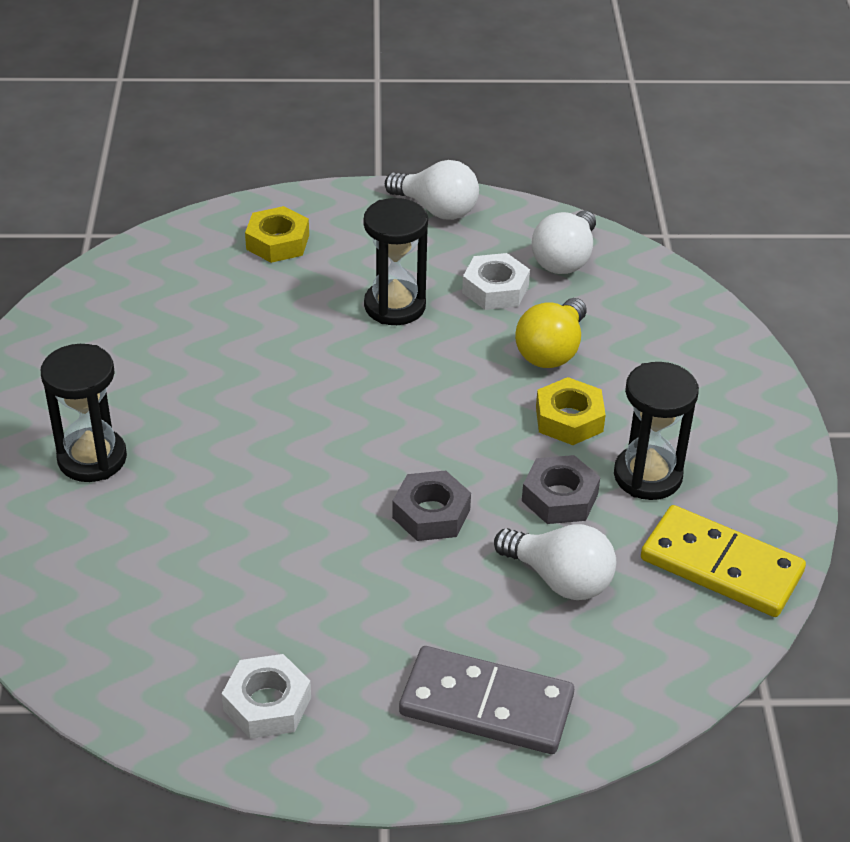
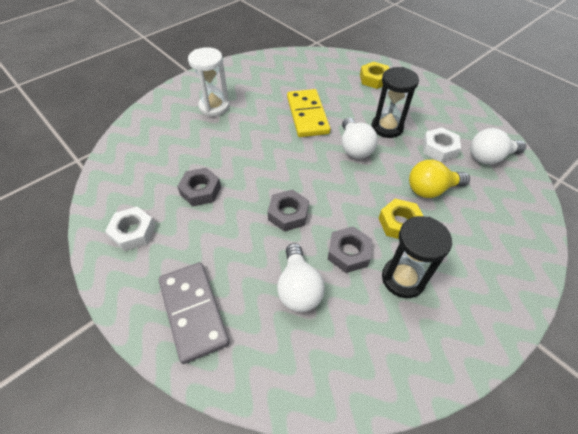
camera: 50 degrees right, 10 degrees up
(92, 458) = (214, 107): black hourglass -> white hourglass
(272, 582) = (200, 190): none -> grey nut
(436, 209) = (455, 104): white light bulb -> white light bulb (354, 148)
(721, 566) = (381, 356): yellow domino -> yellow domino (307, 115)

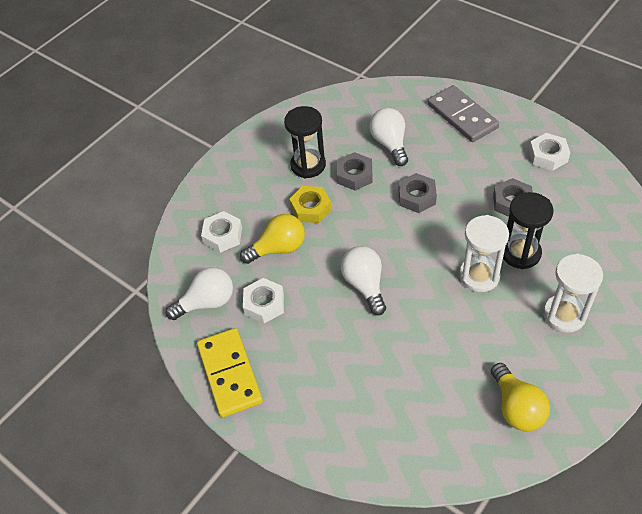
camera: 175 degrees right, 0 degrees up
(261, 139) = (479, 276): none -> white hourglass
(273, 71) = (516, 407): none -> yellow light bulb
(307, 115) = (435, 325): yellow domino -> yellow domino (230, 374)
(374, 79) = (352, 422): yellow nut -> none
(387, 127) = (328, 325): black hourglass -> black hourglass (520, 253)
(490, 212) = (223, 235): none -> white nut

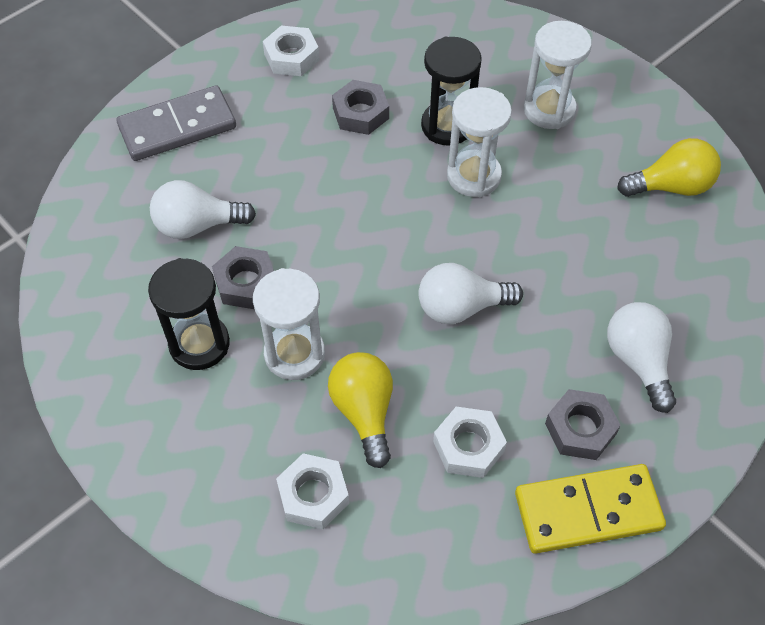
camera: 85 degrees left, 5 degrees up
(207, 302) = (449, 533): white light bulb -> white light bulb (638, 361)
(311, 208) = (294, 354): yellow nut -> white hourglass
(417, 197) = (316, 214): grey nut -> grey nut (580, 429)

